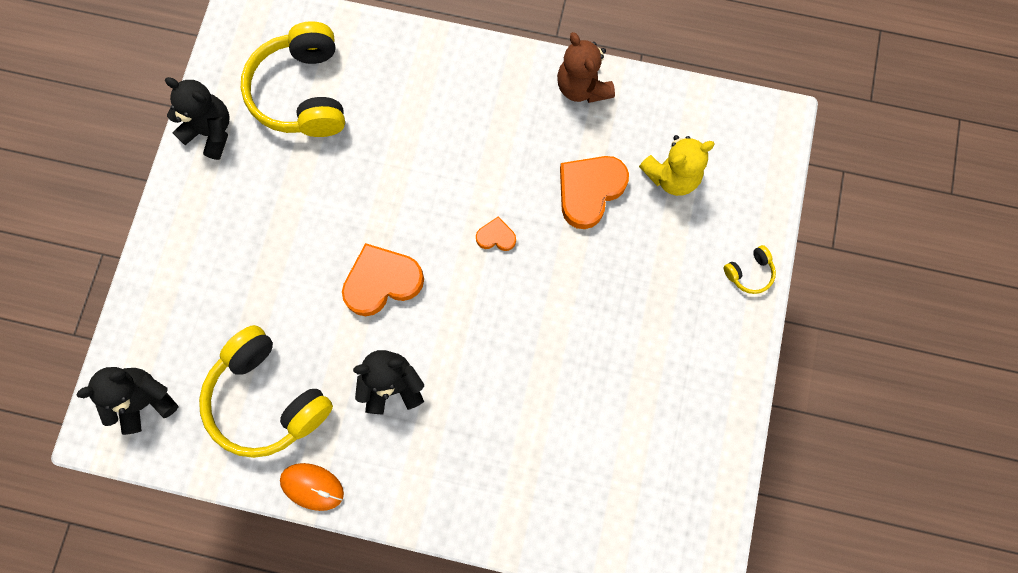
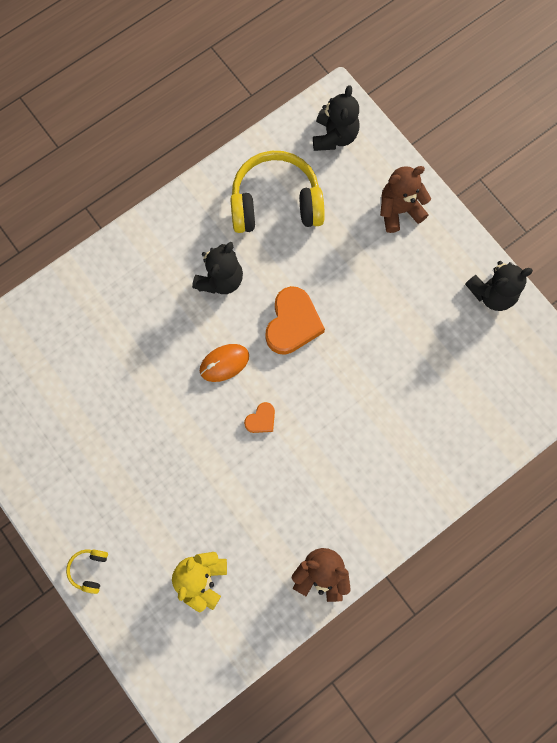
camera: 130 degrees right, 0 degrees up
(185, 274) = (399, 210): none -> brown teddy bear
(303, 93) = (474, 374): yellow headphones -> none
(312, 486) = (200, 191): orange mouse -> orange mouse (224, 363)
(589, 191) = (239, 510): orange heart -> none

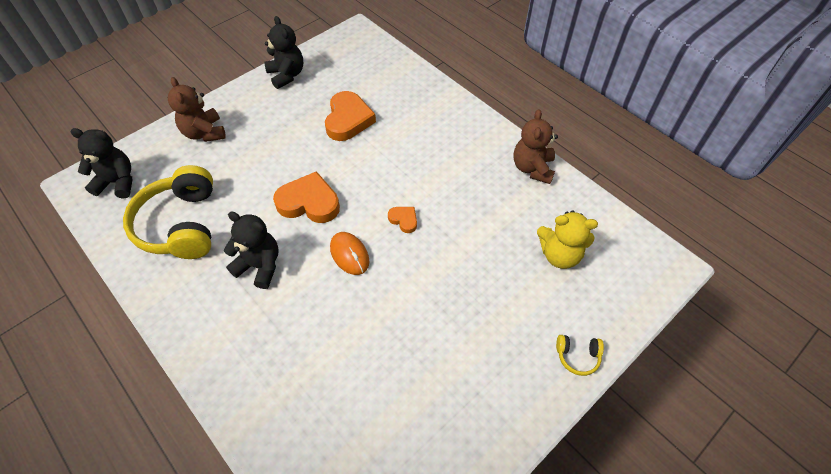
camera: 95 degrees left, 20 degrees down
(411, 365) = (348, 120): none -> orange heart

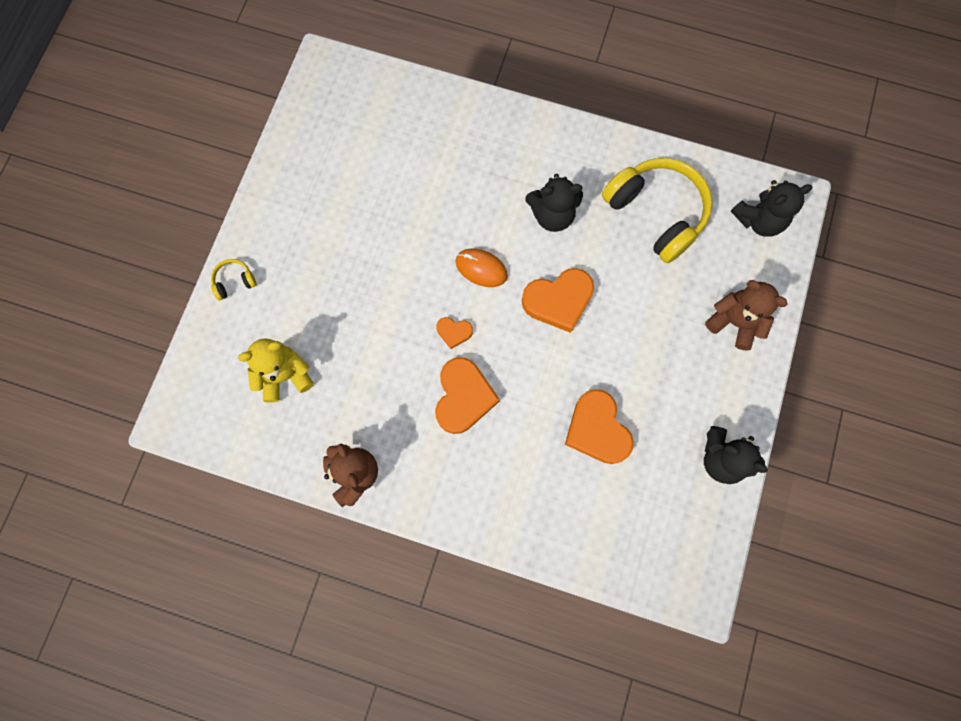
camera: 150 degrees right, 20 degrees up
(425, 176) = (463, 397): none -> orange heart

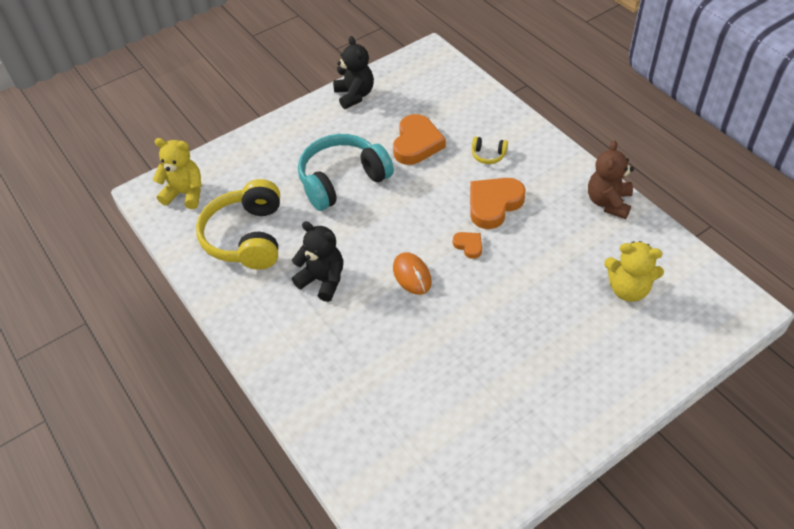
camera: 140 degrees left, 25 degrees down
(234, 282) = (636, 385): yellow headphones -> yellow headphones (488, 155)
(558, 301) = (373, 223): orange heart -> none
(629, 331) = (342, 180): none -> turquoise headphones
(734, 322) = (270, 150): brown teddy bear -> none
(758, 220) = (185, 193): black teddy bear -> yellow teddy bear

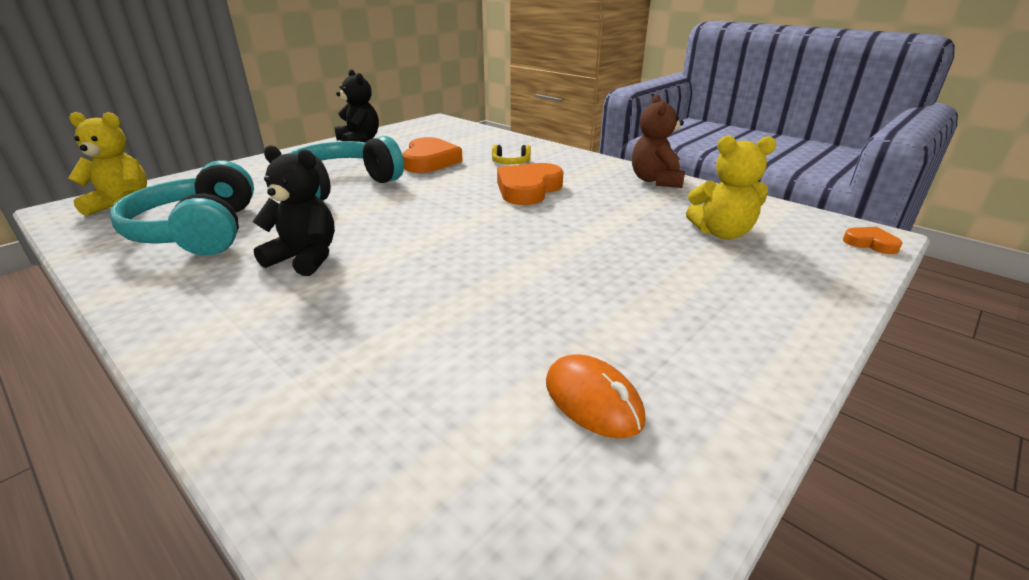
camera: 15 degrees left, 20 degrees down
(247, 237) = (199, 232): yellow headphones -> turquoise headphones
(412, 275) = (436, 244): orange mouse -> orange mouse (593, 401)
(469, 246) = (507, 217): orange heart -> orange heart (870, 243)

